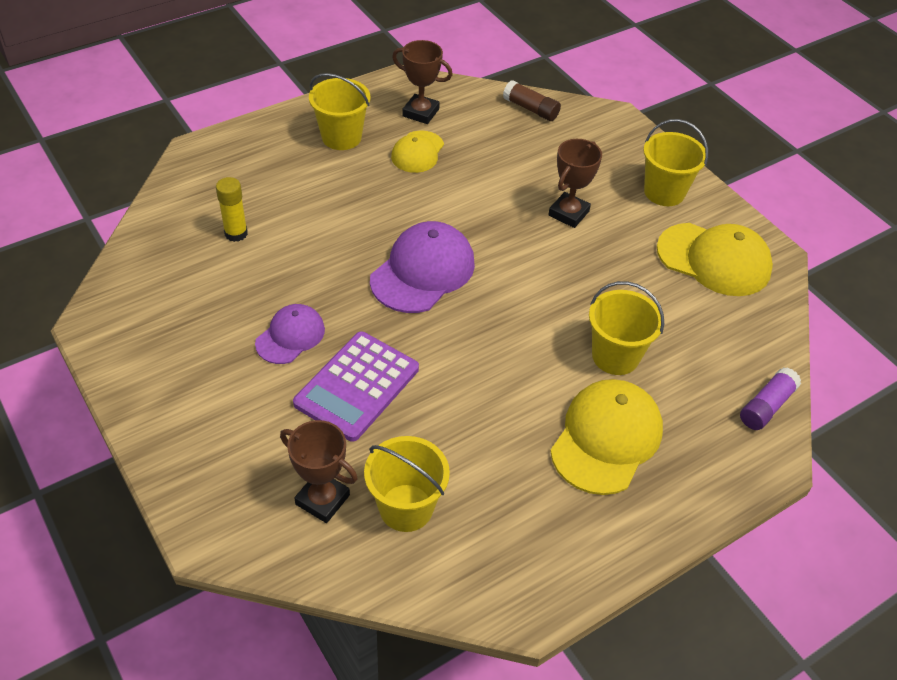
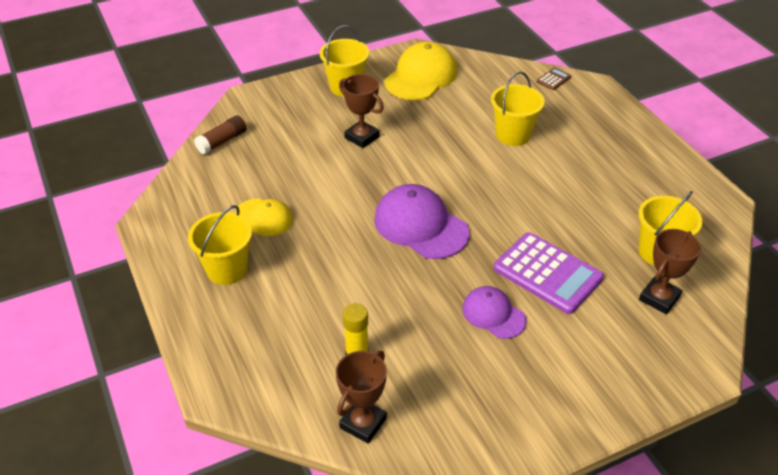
camera: 80 degrees left, 5 degrees down
(421, 112) = (205, 211): brown trophy -> brown trophy (363, 423)
(606, 438) = (586, 149): yellow cap -> none
(766, 406) = (553, 79): purple glue stick -> brown calculator

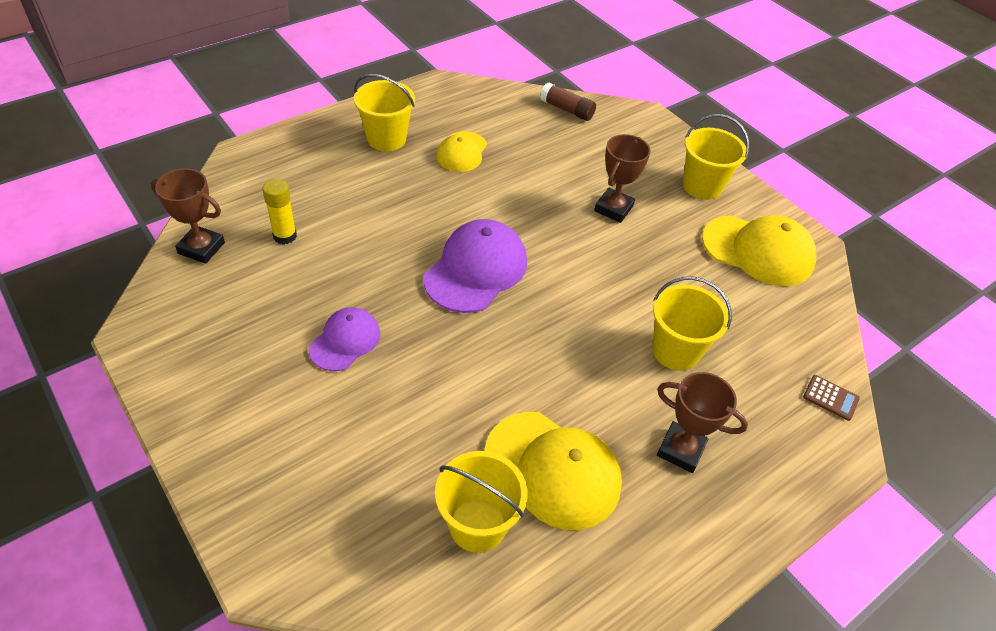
camera: 75 degrees right, 5 degrees up
(547, 273) = (417, 392): purple calculator -> none
(613, 210) = (553, 469): none -> yellow cap
(659, 298) = (388, 520): brown trophy -> brown trophy (680, 450)

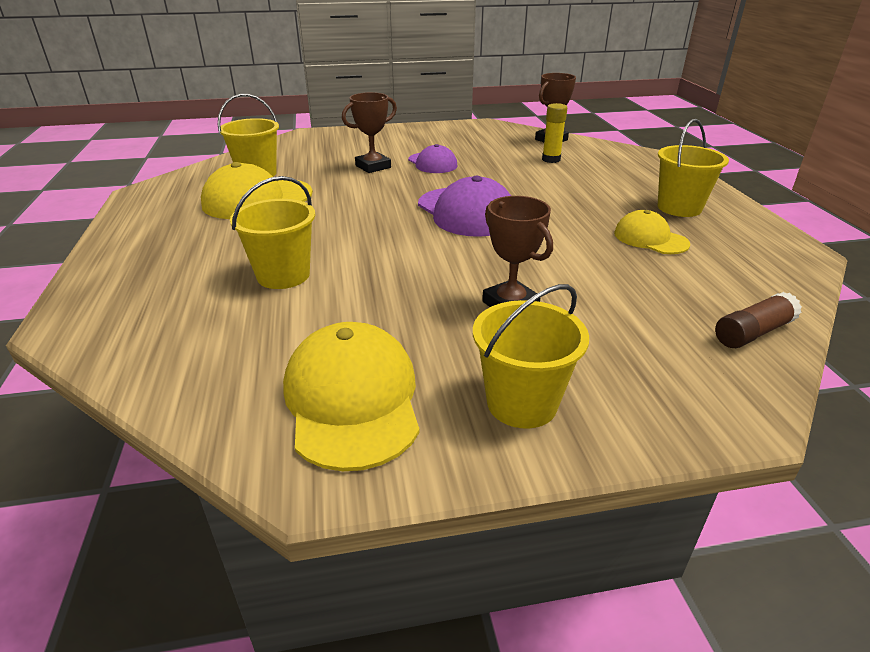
camera: 120 degrees right, 15 degrees down
(680, 450) = (199, 245): brown trophy -> brown trophy (373, 167)
(758, 251) = (352, 399): yellow cap -> yellow cap turned 120 degrees clockwise
(830, 398) = (113, 347): brown calculator -> none

